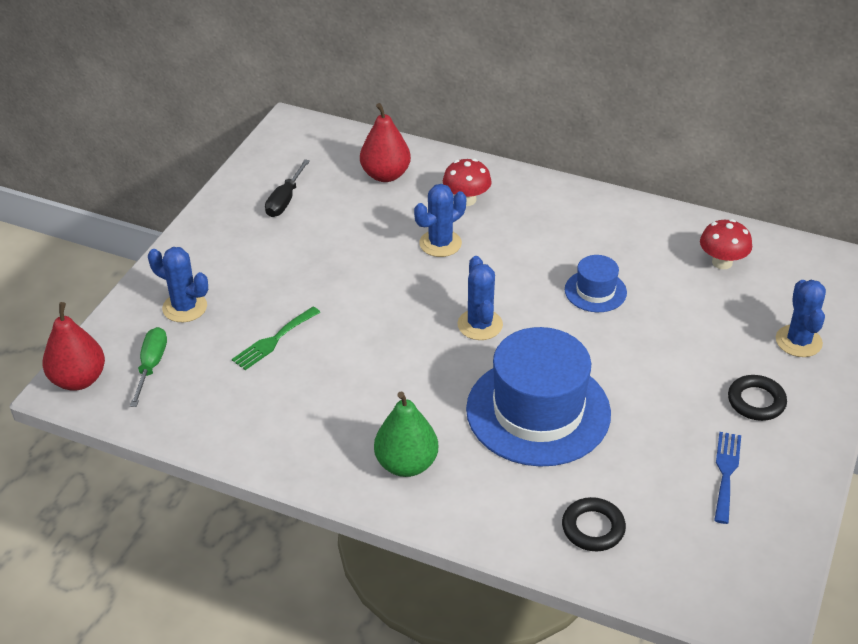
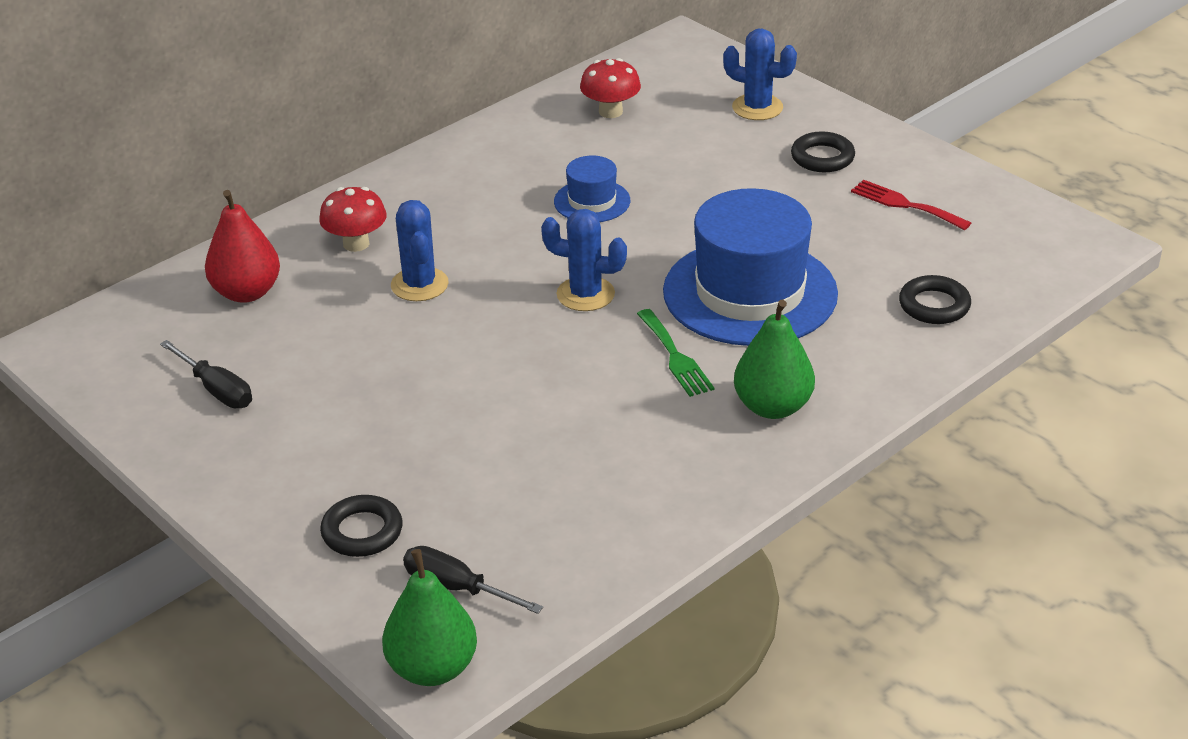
camera: 65 degrees left, 5 degrees down
(78, 380) = (432, 668): red pear -> green pear
(151, 365) = (456, 587): green screwdriver -> black screwdriver
(185, 307) = (362, 531): blue cactus -> black ring
(274, 340) = (490, 463): green fork -> green fork (675, 357)
(726, 473) = (905, 205): blue fork -> red fork

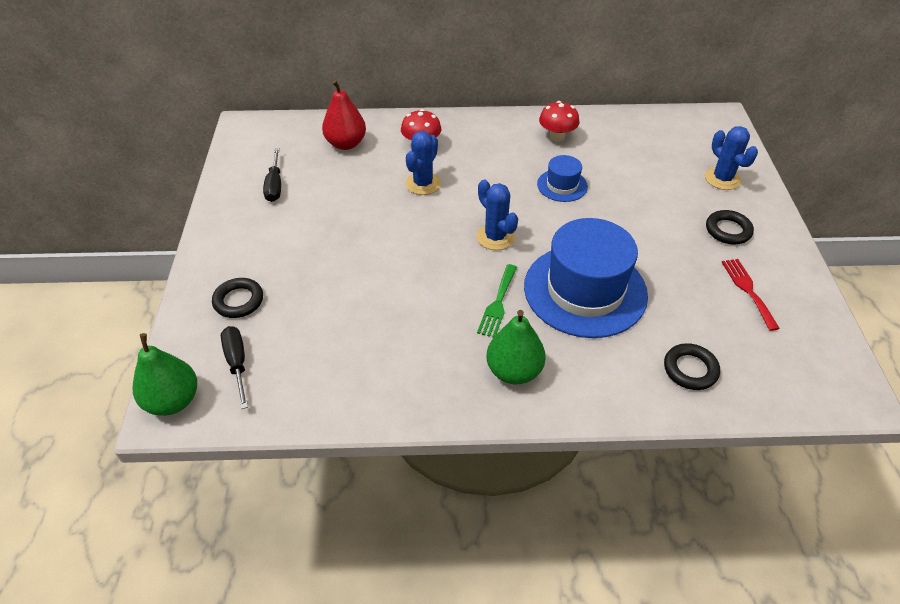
camera: 40 degrees right, 10 degrees up
(610, 112) = (633, 139): red mushroom -> red mushroom (557, 137)

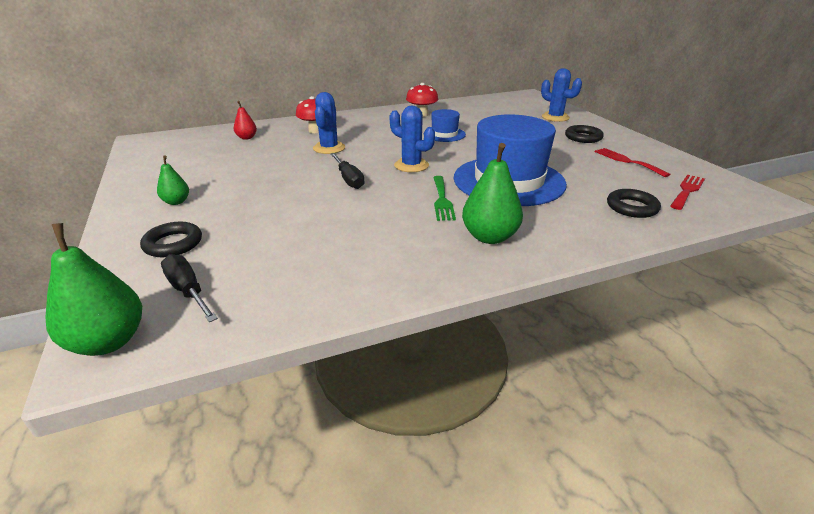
camera: 20 degrees left, 15 degrees down
(254, 240) = (176, 202): none -> green pear
(275, 186) = (186, 167): black screwdriver -> black screwdriver (349, 179)
(346, 144) = (246, 138): red pear -> red pear, size x0.56
(777, 360) = (687, 190): none -> red fork

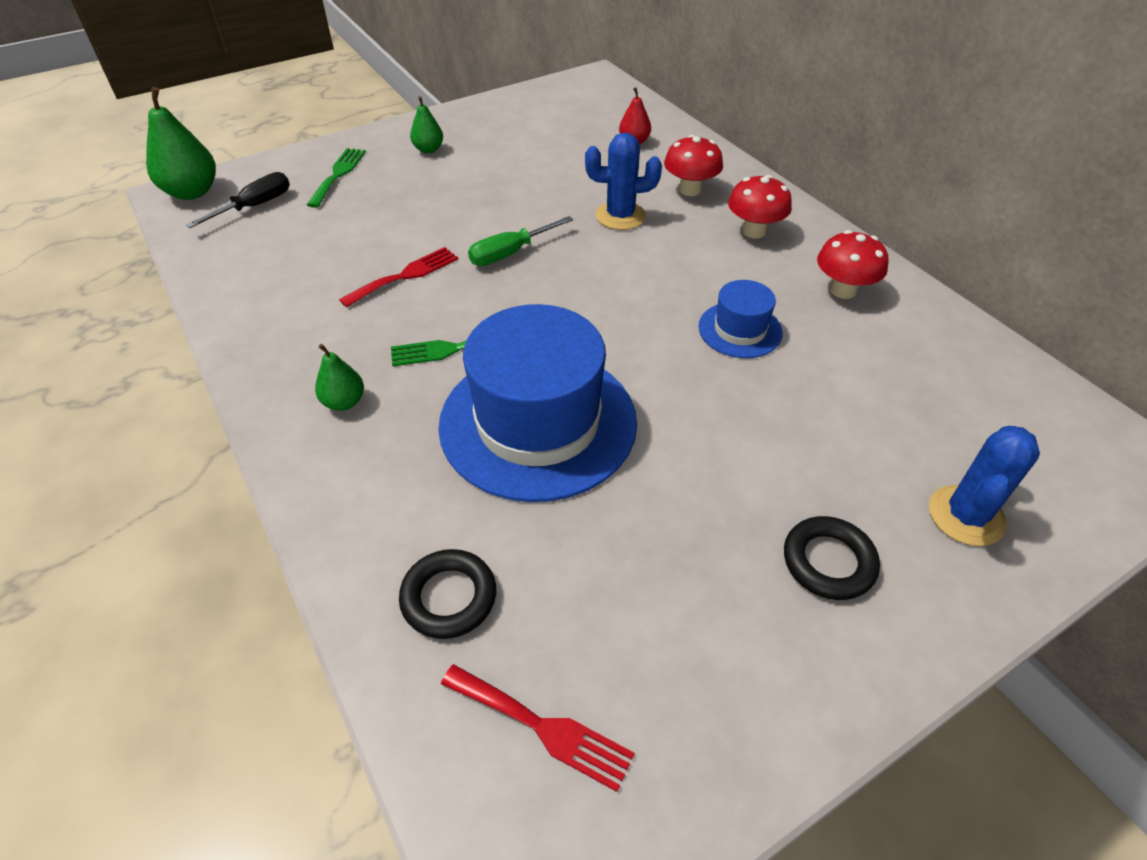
camera: 80 degrees right, 15 degrees up
(173, 244) = (338, 174): black ring -> green fork
(349, 179) = (509, 253): black screwdriver -> green screwdriver
(365, 123) = (754, 231): none -> red mushroom
(411, 165) = (575, 305): blue cactus -> none
(489, 237) = (344, 402): green pear -> green pear, size x0.56
(627, 161) = (693, 634): red fork -> red fork (405, 276)

